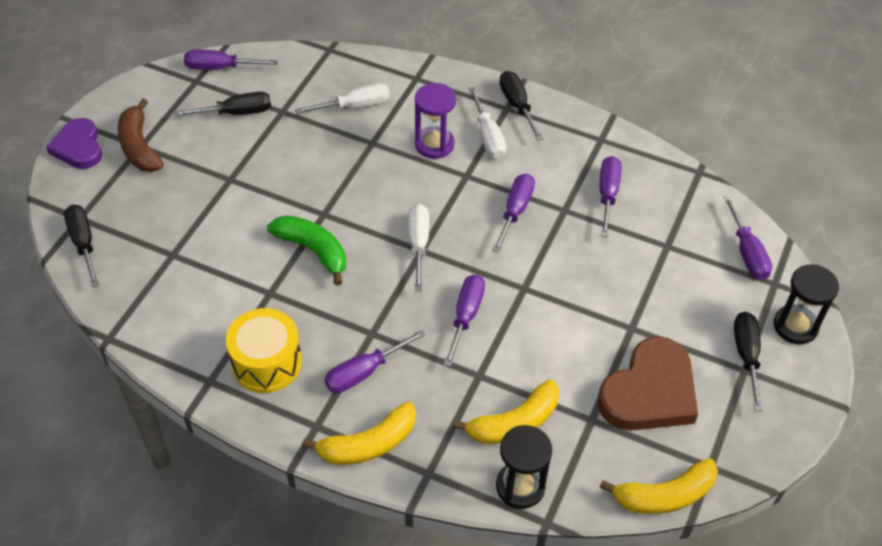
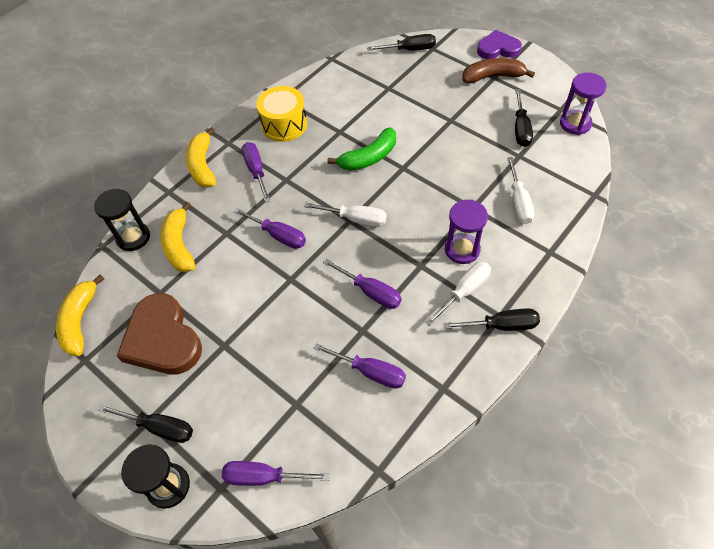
camera: 110 degrees right, 5 degrees up
(220, 68) = (575, 124): purple screwdriver -> purple hourglass
(488, 136) = (464, 292): white screwdriver -> white screwdriver turned 135 degrees clockwise

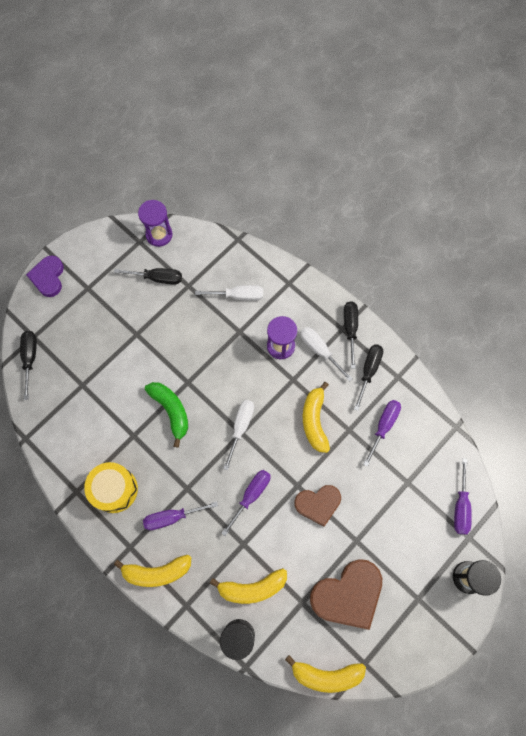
camera: 90 degrees left, 15 degrees up
(159, 427) = (424, 589): black screwdriver -> black screwdriver (368, 371)
(268, 302) = (318, 504): none -> brown heart
(370, 292) = (314, 420): purple screwdriver -> yellow banana
(493, 77) = (86, 289): brown banana -> none

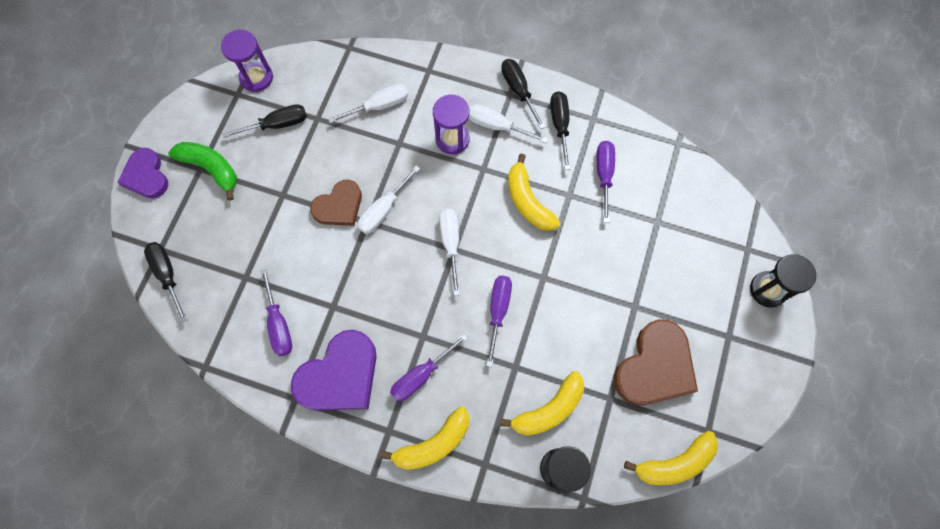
camera: 25 degrees left, 0 degrees up
(114, 489) = (340, 375): yellow drum -> purple heart
(171, 411) = (363, 260): green banana -> green banana (211, 168)
(204, 378) = (384, 210): none -> white screwdriver
(318, 504) = (575, 287): brown heart -> brown heart (339, 206)
(460, 506) = (724, 221): purple screwdriver -> purple screwdriver (279, 324)

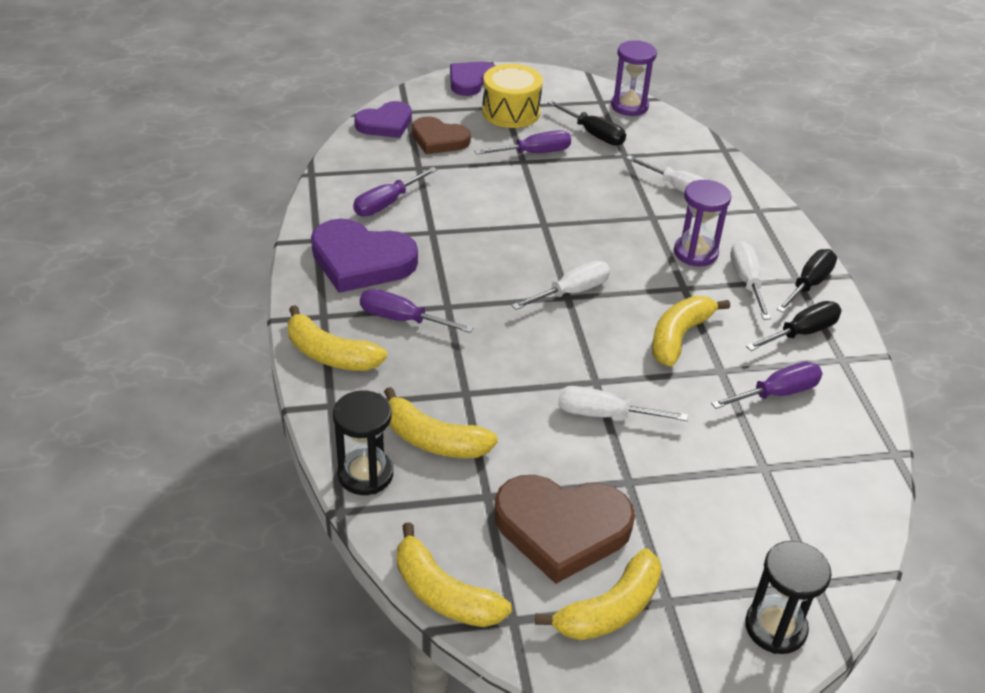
camera: 60 degrees right, 30 degrees down
(168, 275) = (385, 124): black screwdriver -> purple heart
(211, 168) = (511, 112): green banana -> yellow drum
(339, 206) = (543, 200): brown heart -> brown heart (439, 139)
(384, 210) = (567, 231): white screwdriver -> white screwdriver (604, 414)
(498, 311) = (522, 356): purple screwdriver -> purple screwdriver (534, 153)
(722, 371) = (610, 609): none -> yellow banana

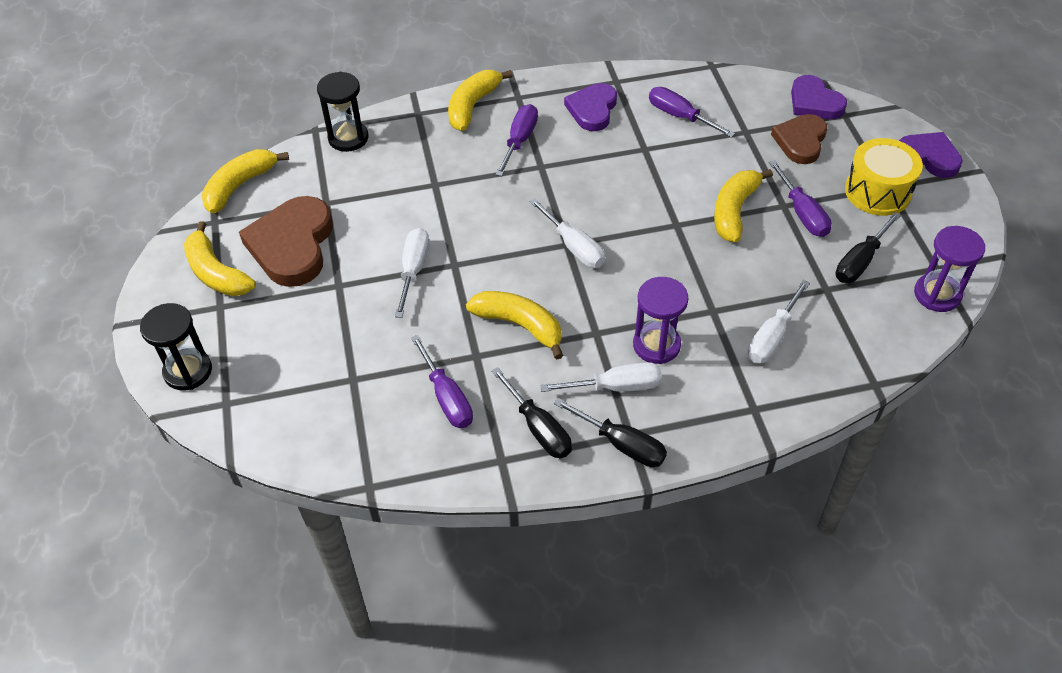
camera: 90 degrees right, 10 degrees up
(361, 261) = (592, 109): purple heart -> purple heart, size x0.64
(433, 440) = (382, 170): yellow banana -> yellow banana (734, 211)

